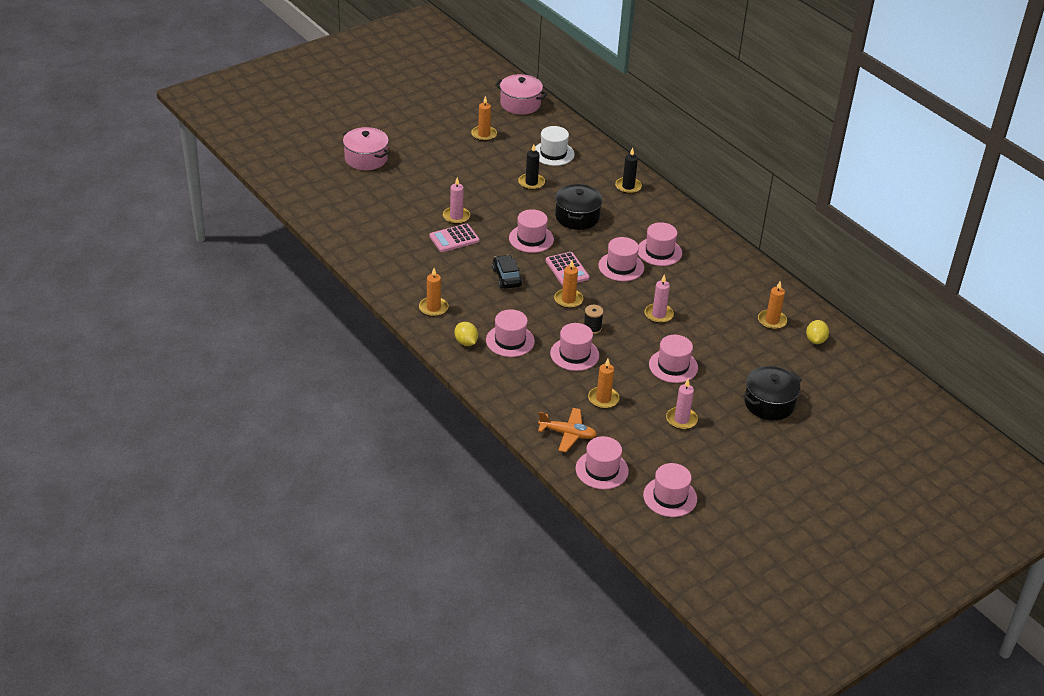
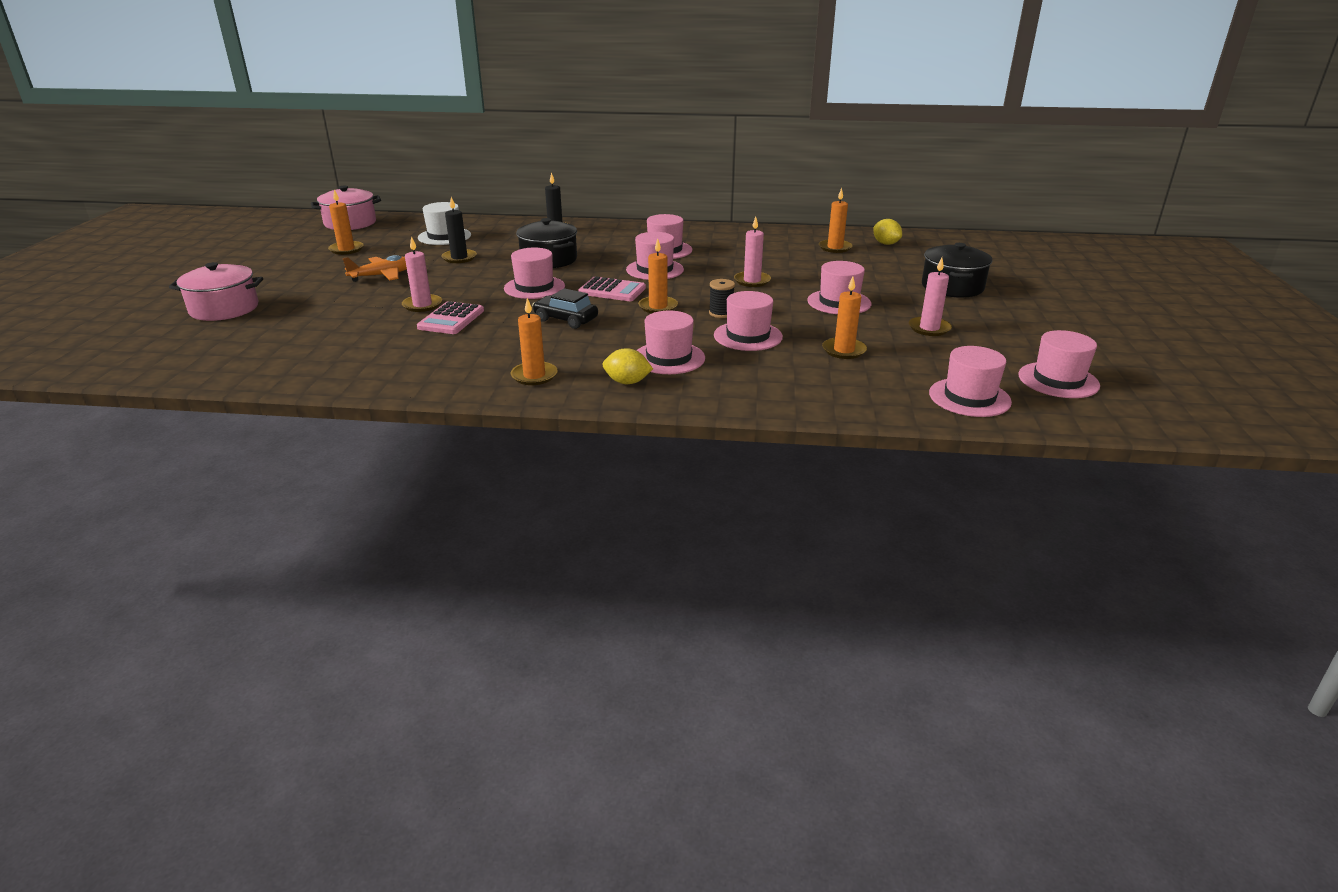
camera: 45 degrees left, 10 degrees down
(567, 434) = (879, 391): orange plane -> orange plane (383, 275)

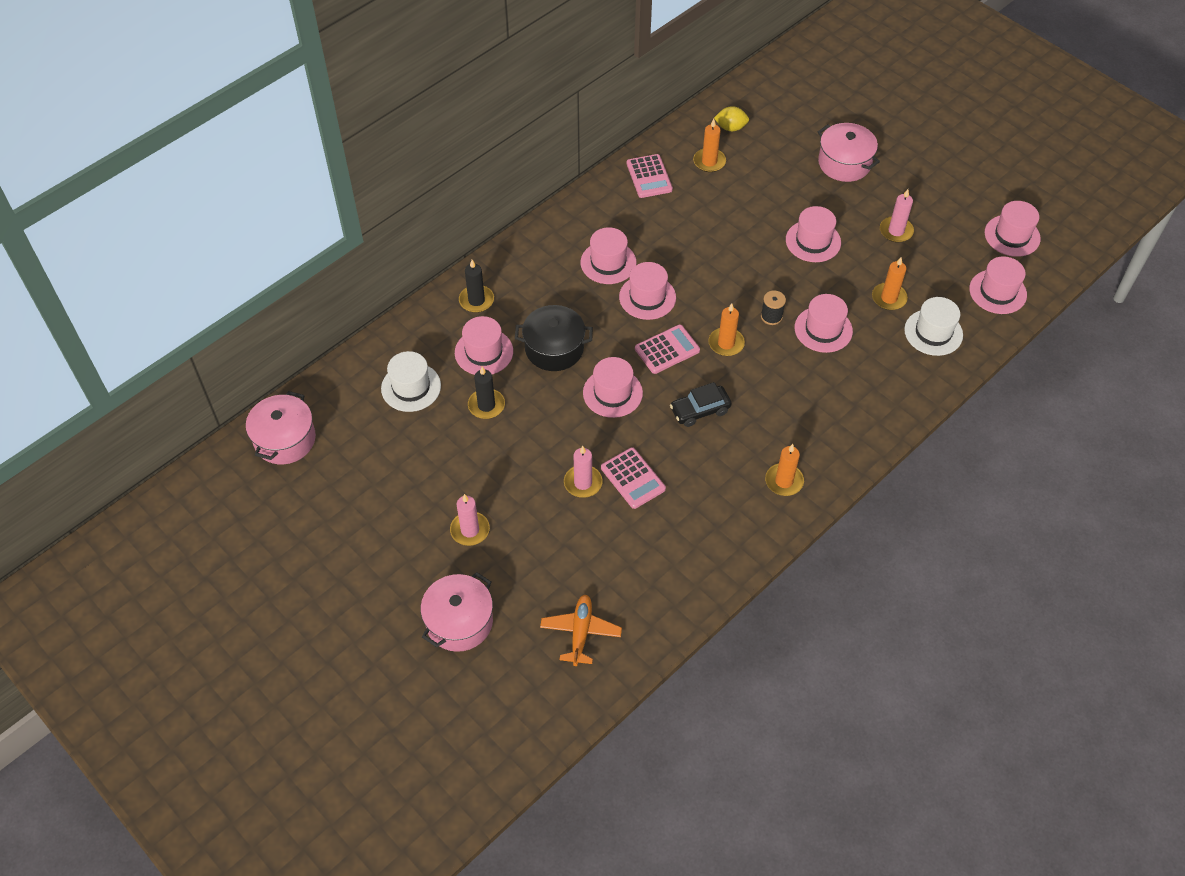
camera: 50 degrees left, 25 degrees up
(346, 249) = (373, 475): orange candle -> none
(383, 275) = (480, 479): orange plane -> orange plane (580, 632)
(627, 382) = (837, 437): yellow lemon -> none
(669, 358) = (820, 393): pink hat -> pink hat (484, 352)
(752, 281) = (728, 258): pink candle -> pink candle (470, 530)
(775, 237) = (649, 177): none -> pink calculator
(846, 383) = (933, 332): none -> white hat
(952, 287) = (844, 163): black pot -> pink pot

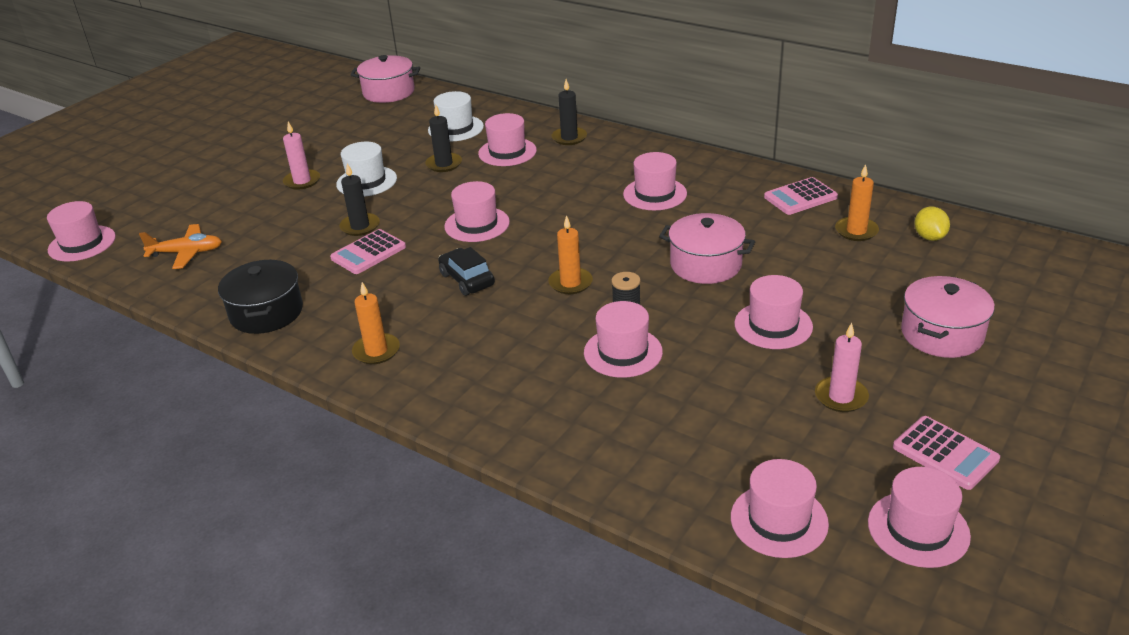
camera: 80 degrees right, 20 degrees down
(459, 622) = (206, 193): pink pot -> pink pot (705, 265)
(554, 348) = (524, 184): black pot -> black pot (266, 313)
(583, 483) = (360, 226): pink candle -> black candle
(647, 297) = (617, 224): pink hat -> pink hat (82, 243)
(667, 350) = (546, 247): pink calculator -> pink calculator (945, 453)
(889, 298) = (706, 404): orange candle -> none
(933, 332) = (660, 454): white hat -> white hat (366, 181)

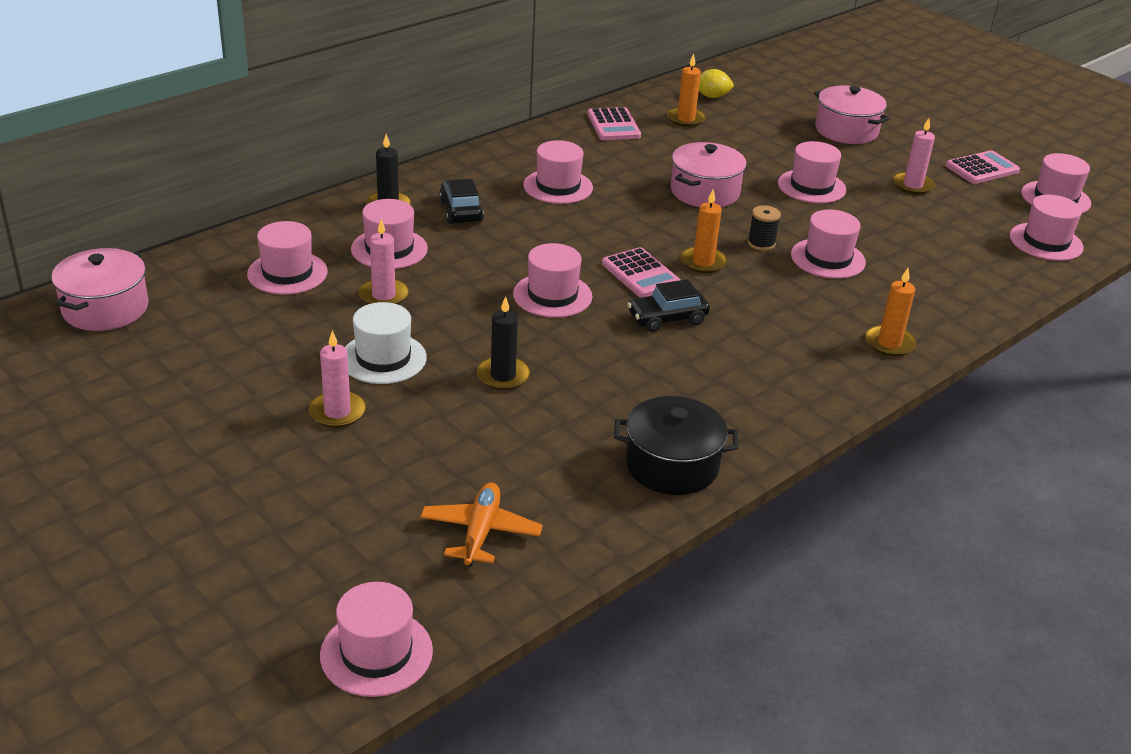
camera: 80 degrees left, 0 degrees up
(368, 253) = (572, 376): pink calculator -> pink calculator (641, 274)
(376, 351) = (780, 392): orange candle -> orange candle (889, 343)
(444, 164) = (383, 295): black candle -> pink candle
(456, 128) = (287, 273): white hat -> pink hat
(582, 164) = (461, 211): none -> black car

